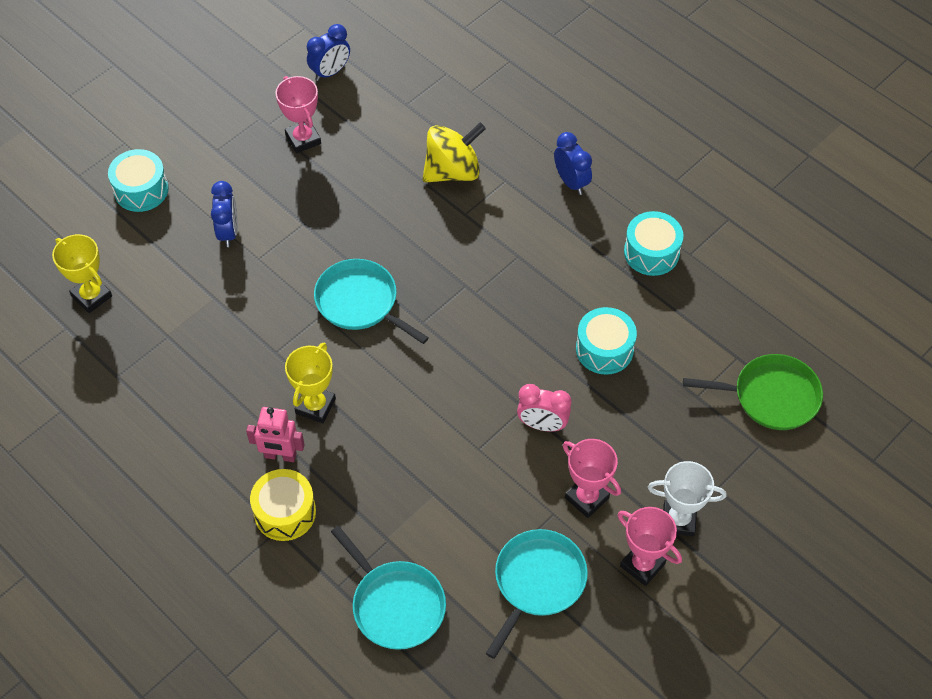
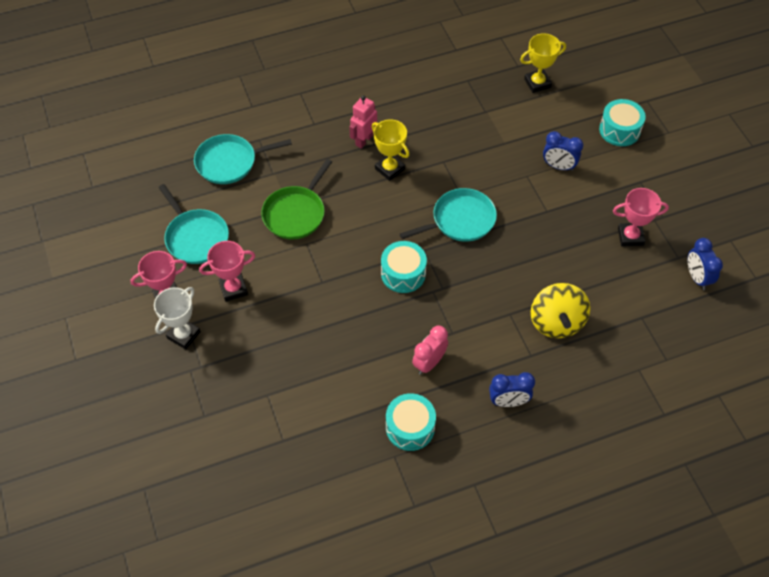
camera: 115 degrees right, 0 degrees up
(285, 512) = (323, 130): yellow drum -> none
(542, 425) = (302, 287): pink clock -> pink clock (429, 363)
(604, 349) = (340, 352): turquoise drum -> turquoise drum (403, 273)
(771, 396) = (237, 446): green pan -> green pan (296, 213)

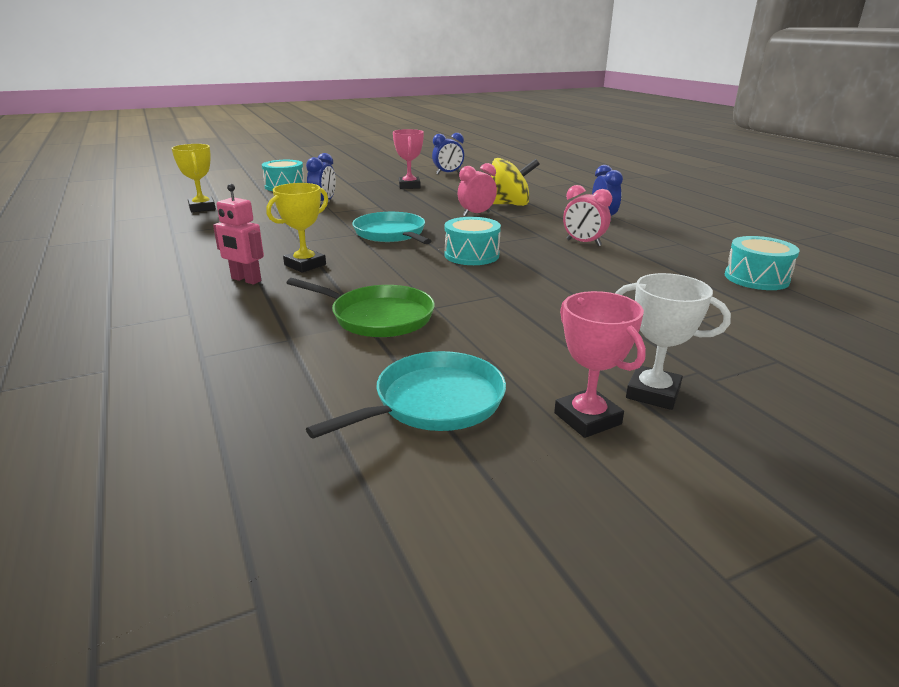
camera: 95 degrees left, 30 degrees down
(229, 162) = (247, 381): turquoise pan -> none
(233, 289) = (536, 355): pink trophy -> none
(410, 427) = (666, 249): turquoise drum -> turquoise drum (756, 278)
(520, 289) = (476, 214): none -> pink clock

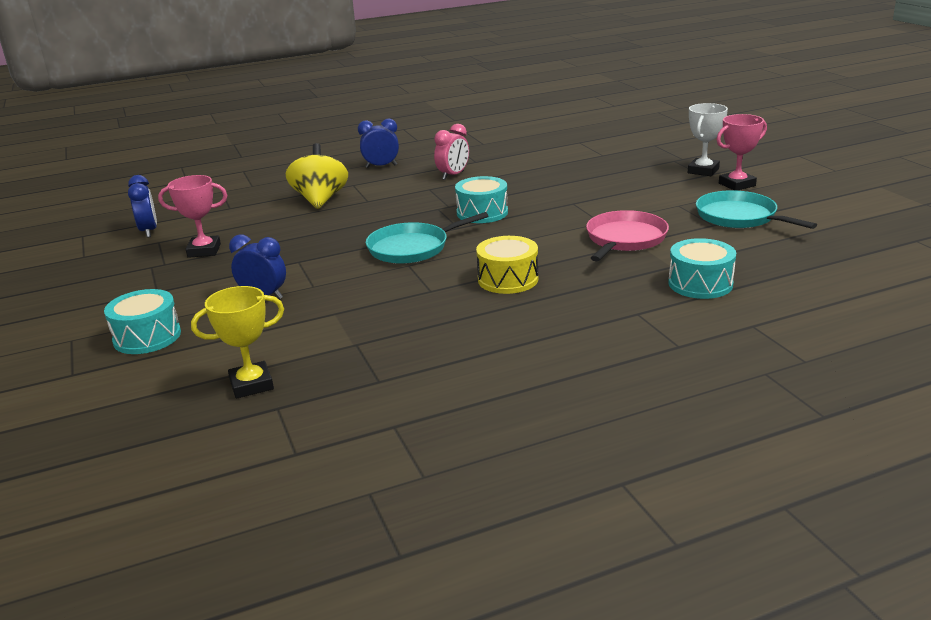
camera: 85 degrees left, 0 degrees up
(246, 280) = (552, 302): pink robot -> none
(305, 265) = (508, 279): yellow trophy -> yellow drum
(378, 317) = (624, 239): green pan -> pink pan
(476, 214) = (351, 213): pink clock -> none
(756, 278) = (532, 136): turquoise drum -> turquoise drum (700, 284)

